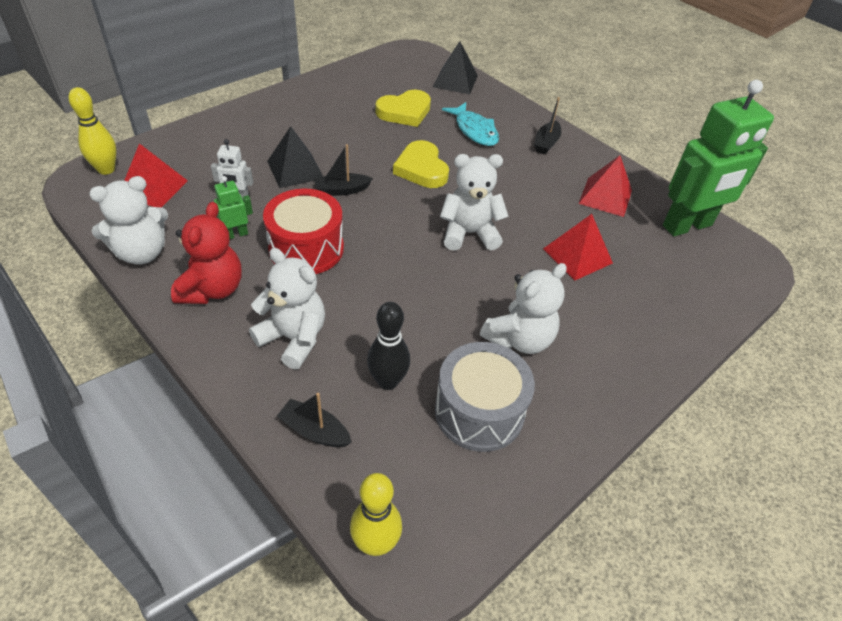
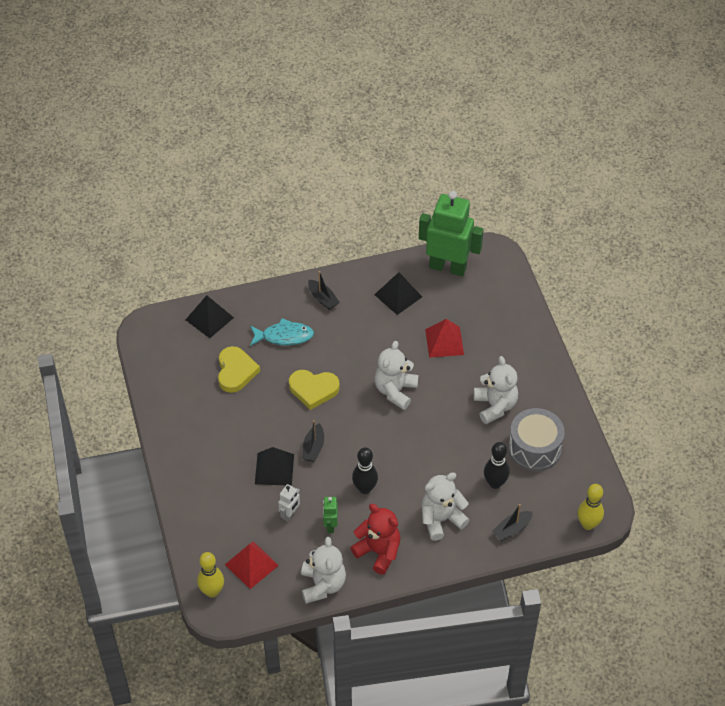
camera: 60 degrees left, 5 degrees up
(306, 248) = (365, 488): red drum -> black bowling pin
(605, 197) = (398, 295): red pyramid -> black pyramid
(687, 226) = (448, 267): green robot -> green robot turned 75 degrees counterclockwise

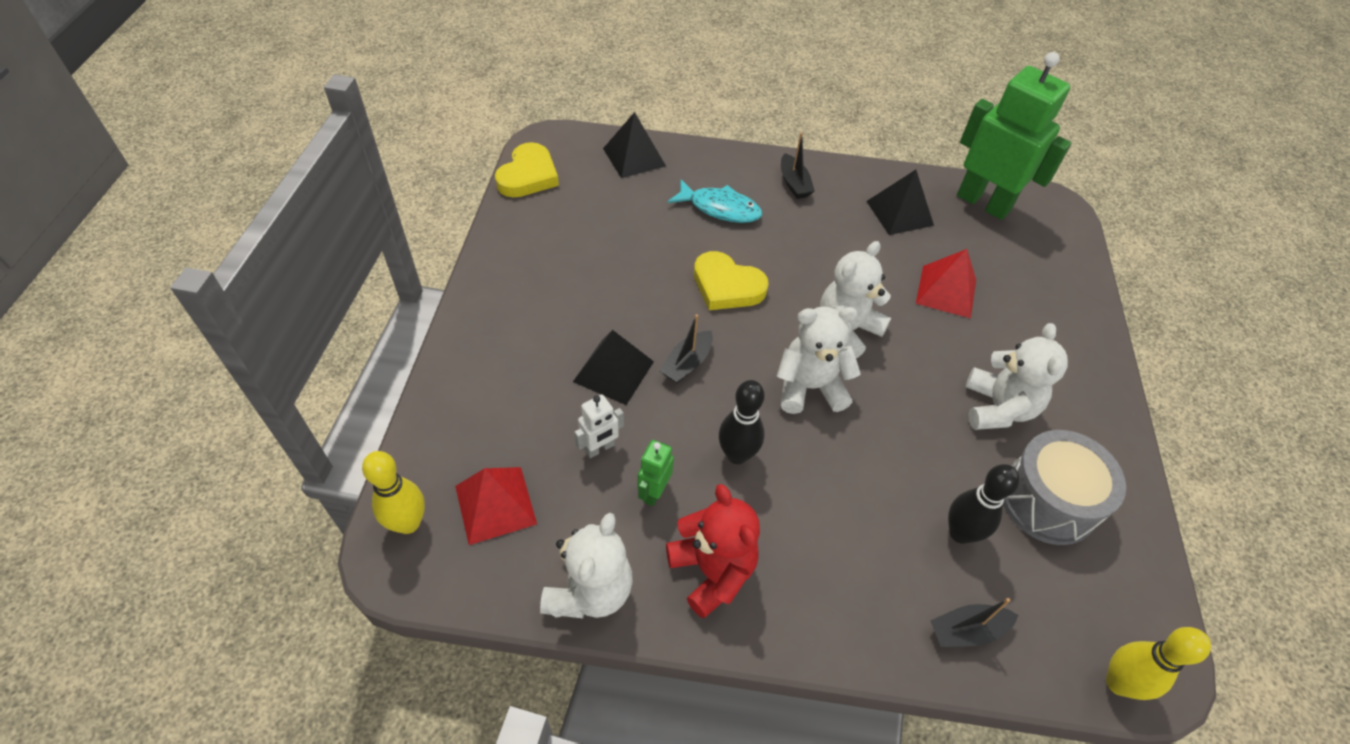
camera: 20 degrees right, 0 degrees up
(236, 371) = (632, 227): yellow heart -> yellow heart (528, 175)
(441, 519) = (844, 558): white teddy bear -> white teddy bear (809, 387)

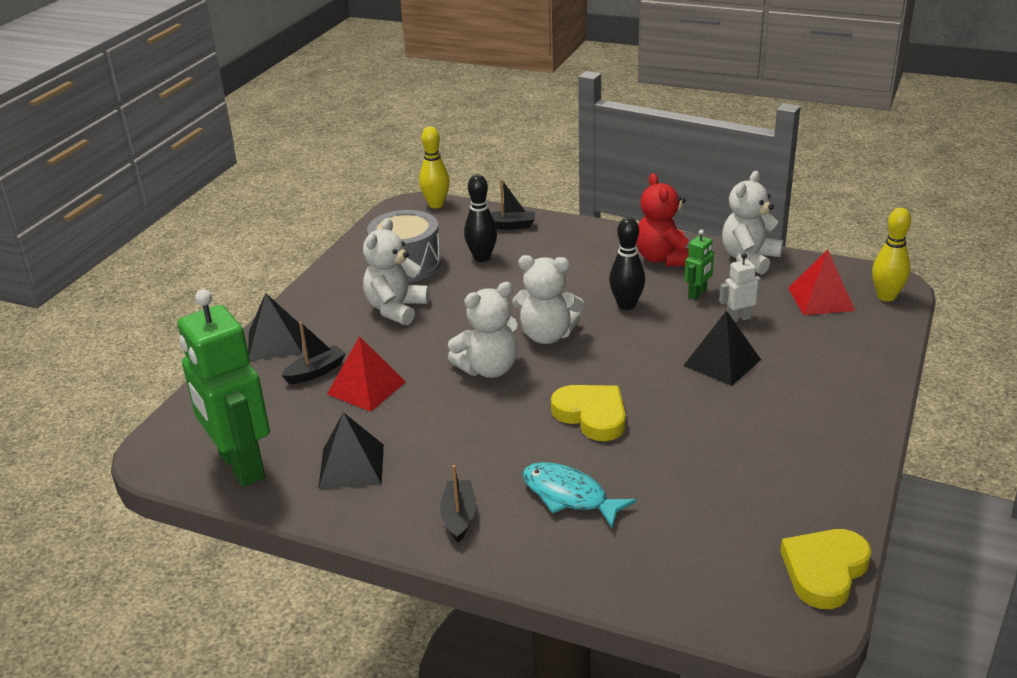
camera: 160 degrees left, 20 degrees down
(634, 157) = (668, 582): black pyramid -> black pyramid (275, 342)
(687, 363) = (652, 361): black boat -> black boat (316, 372)

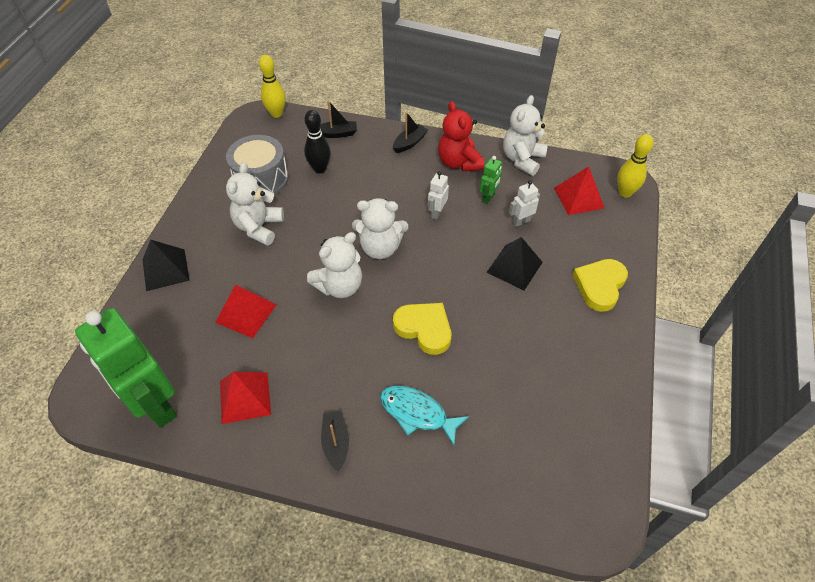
camera: 10 degrees left, 20 degrees up
(316, 372) = (203, 299): black boat -> black boat (409, 143)
(351, 466) = (245, 397): black pyramid -> red pyramid
(626, 305) = (437, 213): black bowling pin -> white robot
(824, 571) = (611, 470): yellow heart -> yellow heart (599, 286)

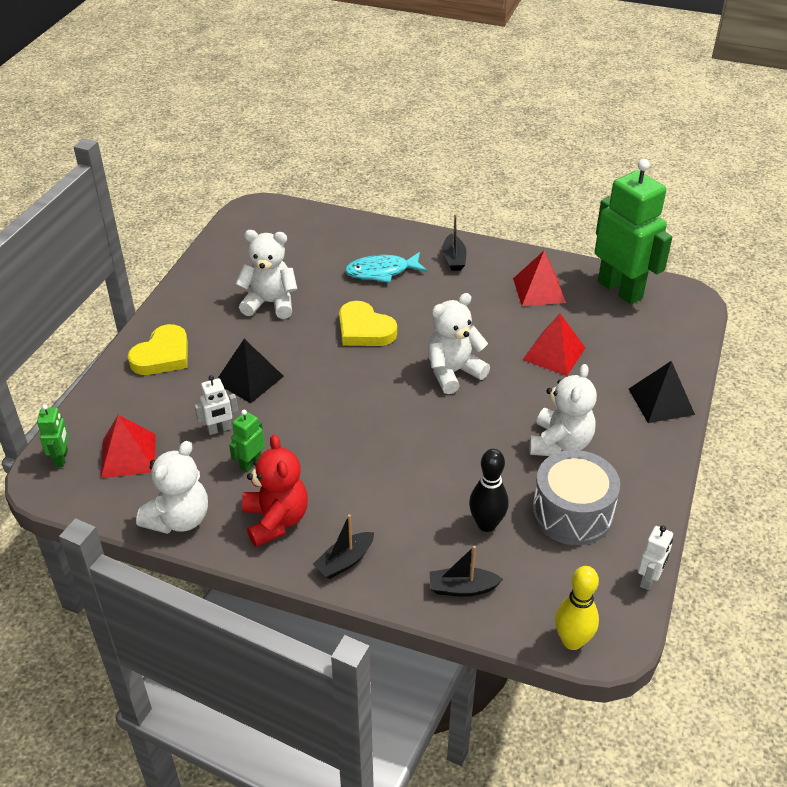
camera: 175 degrees left, 10 degrees down
(380, 248) = (404, 409): white teddy bear -> white teddy bear (270, 303)
(417, 413) = (381, 272): turquoise fish -> turquoise fish turned 135 degrees clockwise
(437, 213) = (325, 447): white robot -> white robot (649, 579)
(625, 192) = (61, 458): yellow bowling pin -> green robot

